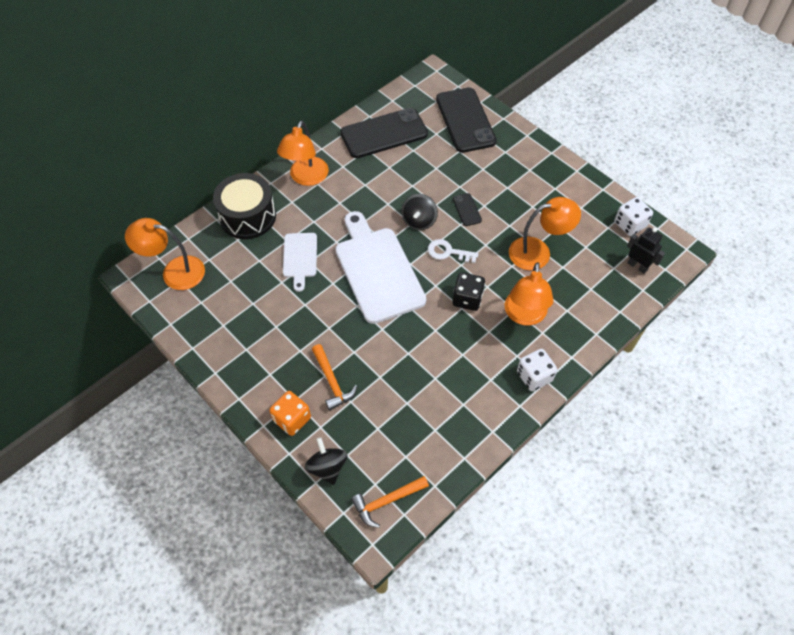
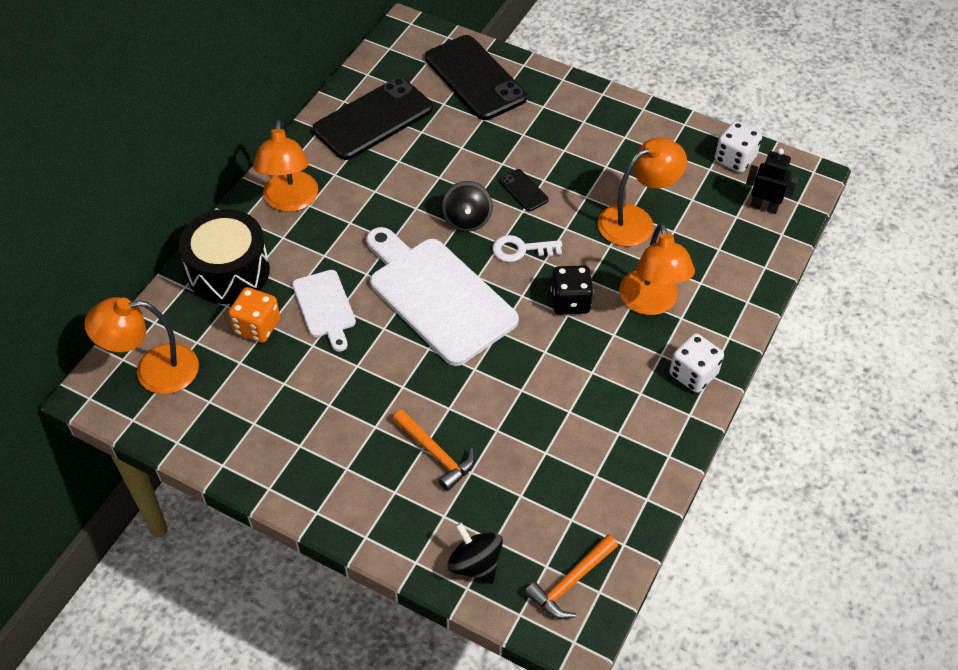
camera: 20 degrees left, 5 degrees down
(292, 419) = (401, 517): orange dice -> orange dice (257, 326)

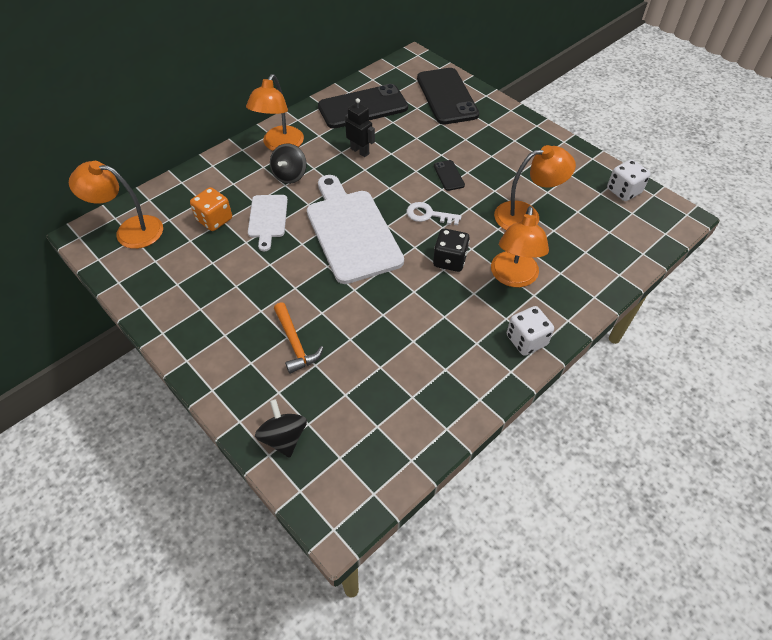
camera: 20 degrees right, 0 degrees up
(228, 271) = (215, 179): black drum -> none
(467, 219) = (397, 185): black spinning top -> black spinning top (290, 175)
(570, 583) = (353, 478): orange hammer -> none
(764, 207) = (635, 230): black robot -> black robot (360, 151)

